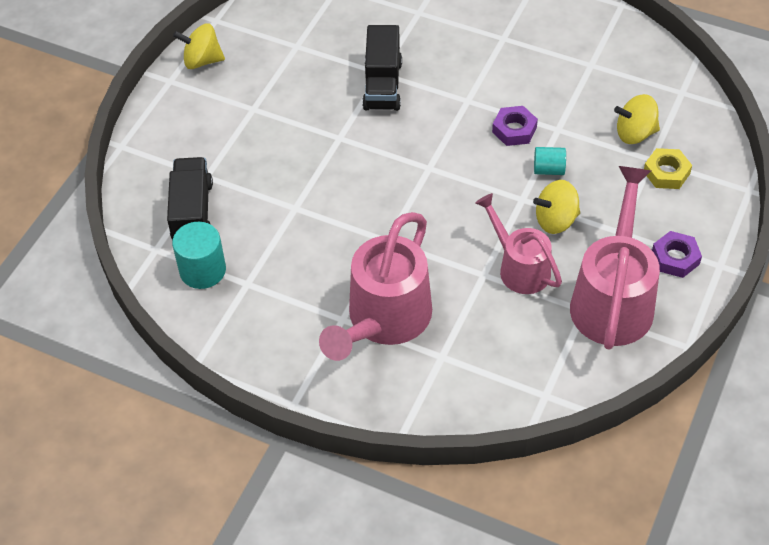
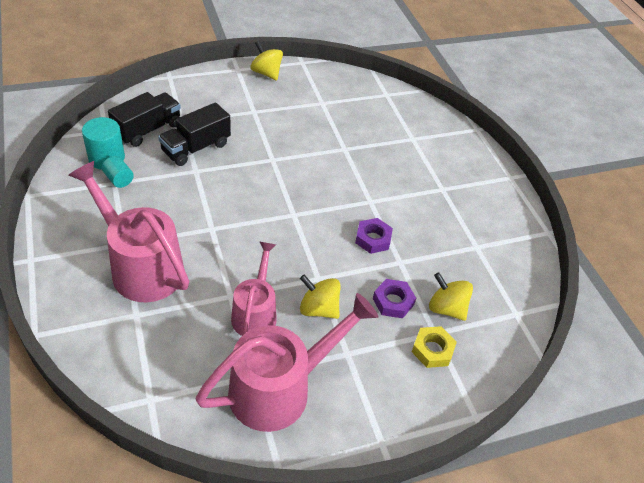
camera: 40 degrees right, 5 degrees down
(382, 85) = (336, 155): black truck -> black truck (196, 148)
(383, 321) = (140, 265): pink watering can -> pink watering can turned 60 degrees clockwise
(548, 169) = (359, 278): turquoise cylinder -> turquoise cylinder (119, 179)
(675, 258) = (358, 406): purple nut -> purple nut (393, 301)

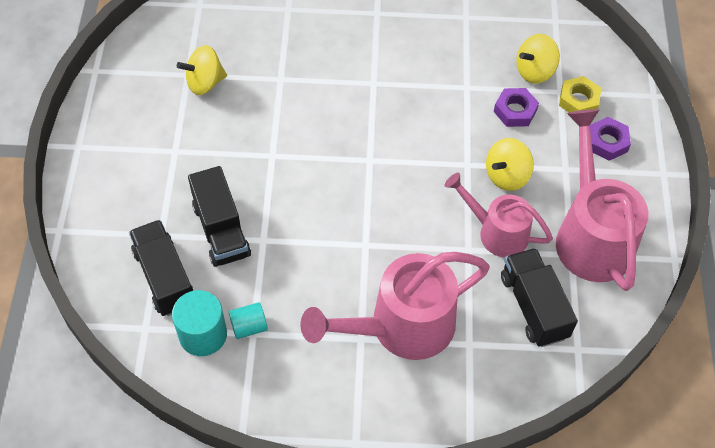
camera: 65 degrees left, 10 degrees up
(186, 355) = (533, 306): none -> black truck
(266, 73) = (101, 116): yellow spinning top -> yellow spinning top (205, 83)
(373, 239) = (429, 99): purple nut -> purple nut (607, 142)

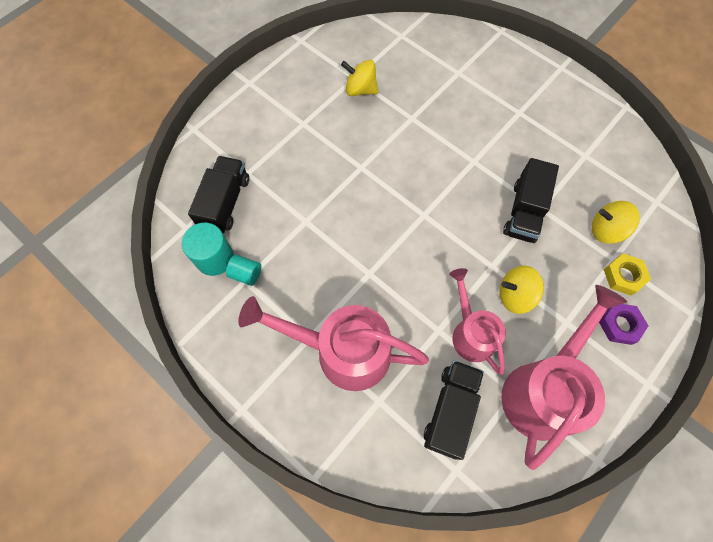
camera: 40 degrees right, 10 degrees up
(221, 230) = (285, 196): black truck -> black truck (524, 212)
(515, 111) = (564, 250): purple nut -> none

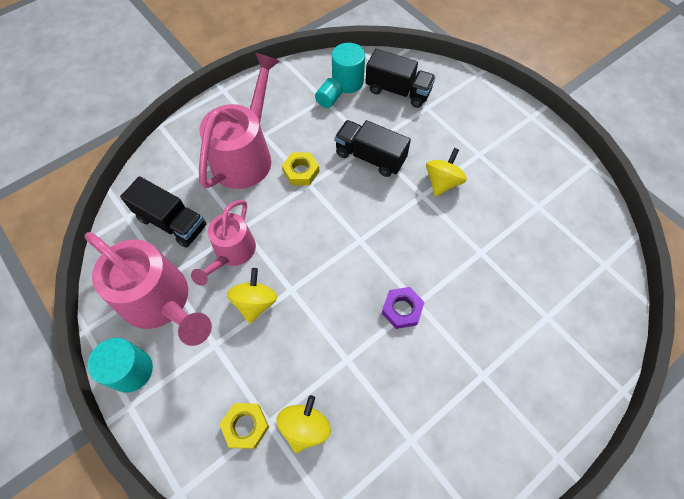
camera: 100 degrees right, 5 degrees down
(354, 285) = (301, 171): none -> yellow nut
(360, 90) = (521, 209): yellow spinning top -> yellow spinning top (442, 182)
(470, 332) = (232, 253): pink watering can -> pink watering can turned 120 degrees clockwise
(524, 212) = (345, 339): black truck -> black truck (370, 157)
(618, 394) = (131, 370): none -> turquoise cylinder
(620, 325) = (195, 400): purple nut -> purple nut (402, 309)

